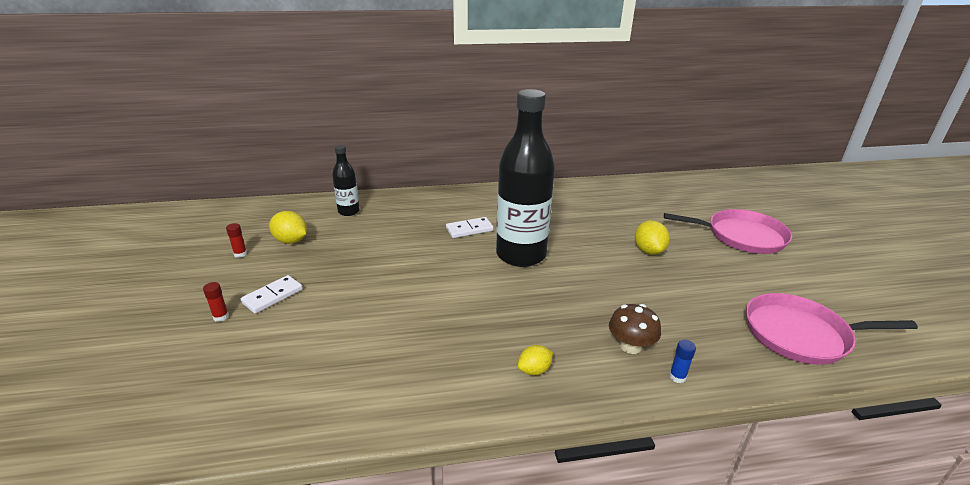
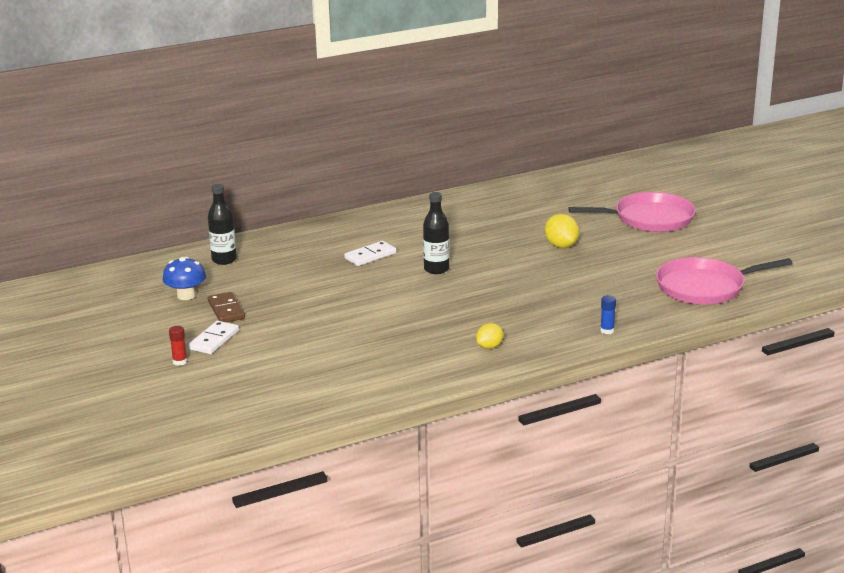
camera: 15 degrees left, 5 degrees down
(240, 254) = (143, 315): red glue stick -> none
(291, 241) = (186, 295): yellow lemon -> blue mushroom
(310, 263) = (226, 310): none -> brown domino
(521, 255) = (436, 269): black bottle -> black bottle, size x0.48
(630, 346) = (564, 318): brown mushroom -> none

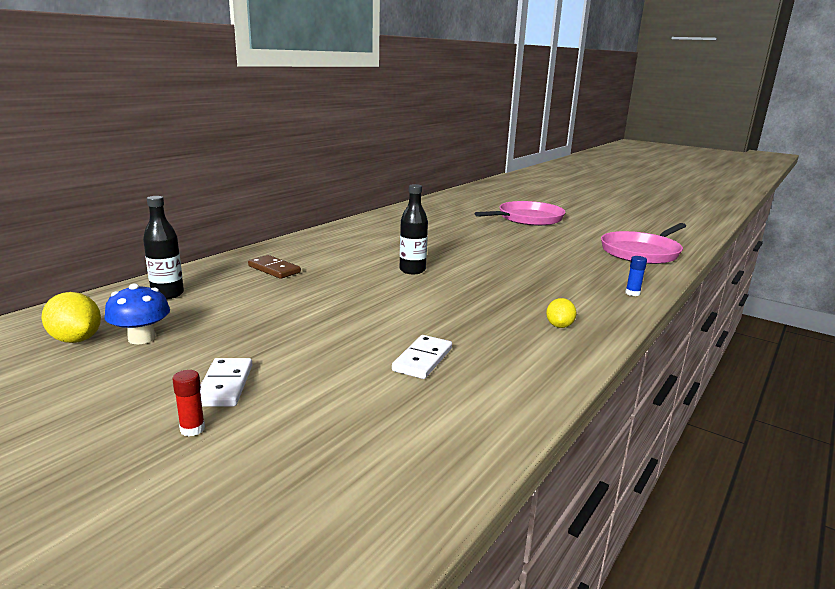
camera: 30 degrees left, 5 degrees down
(226, 310) = (213, 345): brown domino -> brown domino (274, 269)
(370, 256) = (334, 269): white domino -> white domino (423, 359)
(561, 246) = (493, 241): yellow lemon -> yellow lemon (76, 339)

